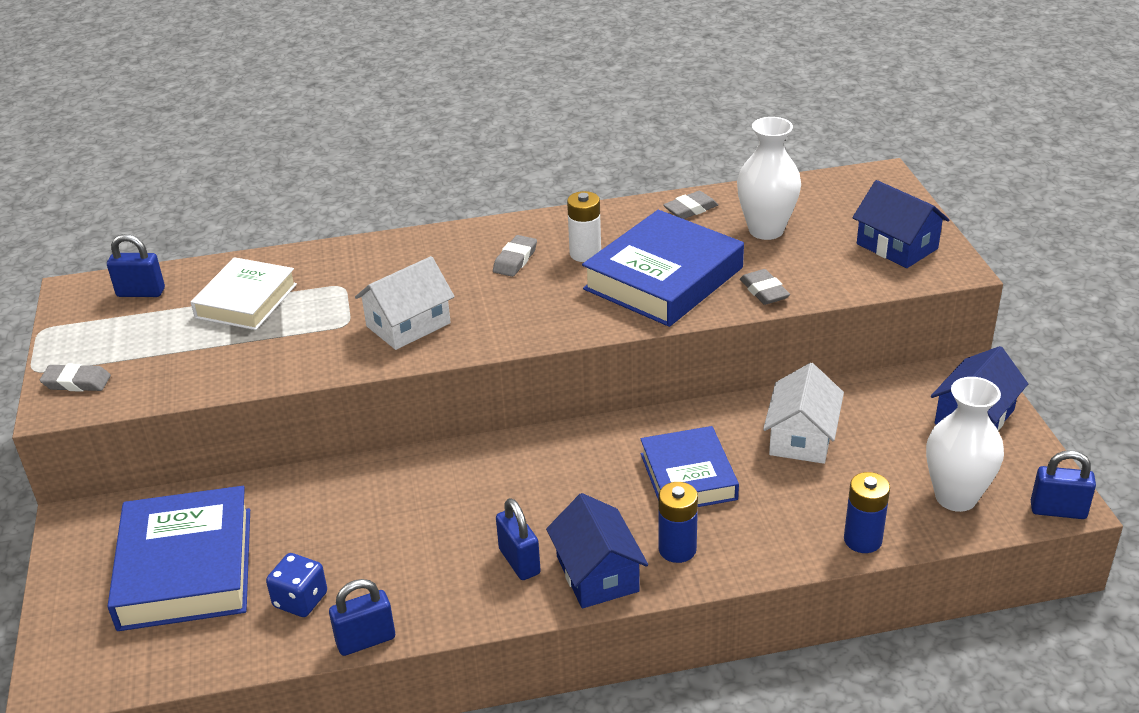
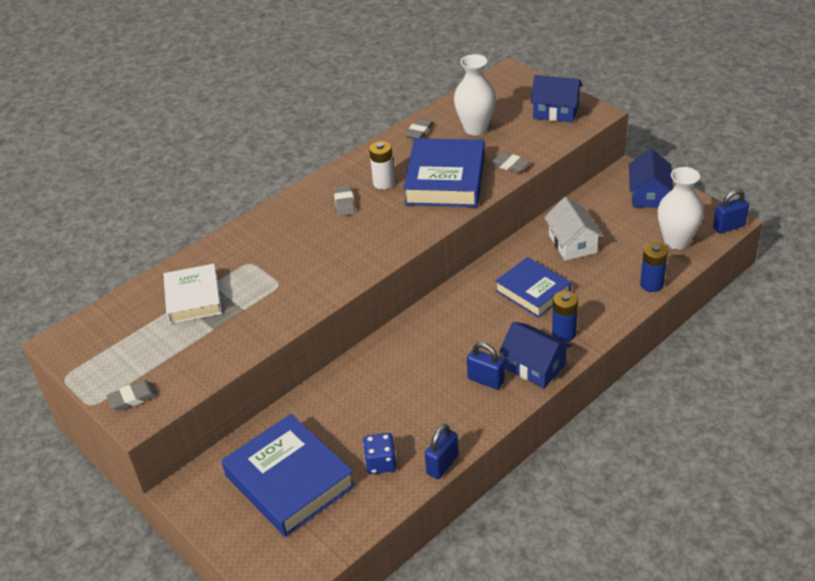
camera: 30 degrees left, 5 degrees up
(141, 292) = (110, 324): blue padlock -> none
(408, 325) = (319, 269): white house -> none

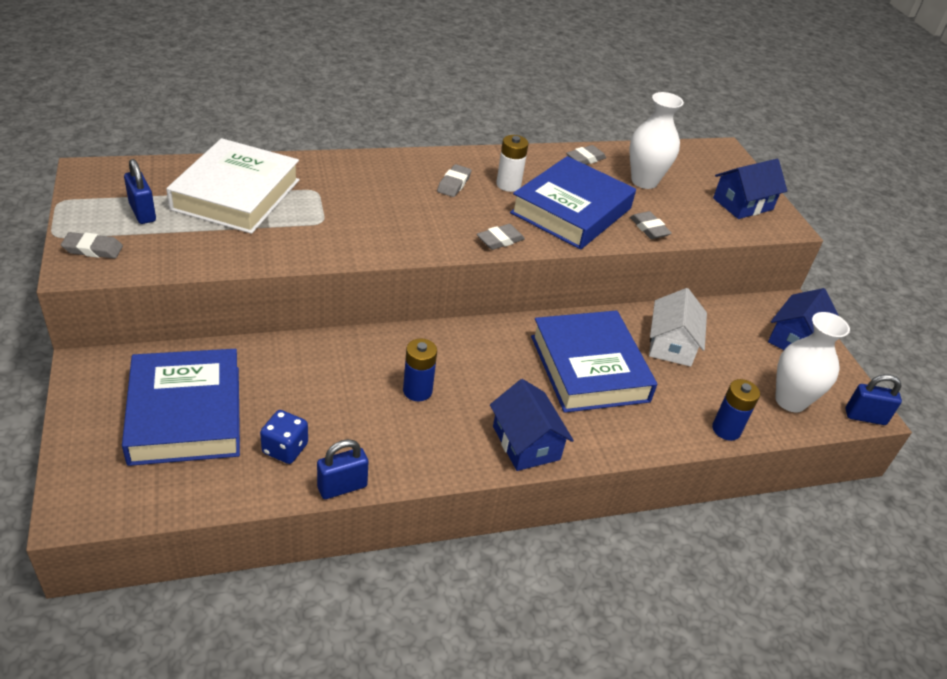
camera: 20 degrees right, 0 degrees up
(193, 298) = (236, 194): white book -> white book, size x1.53
(417, 230) = (500, 240): none -> grey eraser
(486, 380) = (463, 428): blue padlock -> blue padlock (142, 213)
(533, 291) = (589, 368): blue book -> blue book, size x1.53
(556, 111) = (742, 204): blue house -> blue house turned 75 degrees counterclockwise
(564, 333) = (586, 427): blue battery -> blue battery (417, 391)

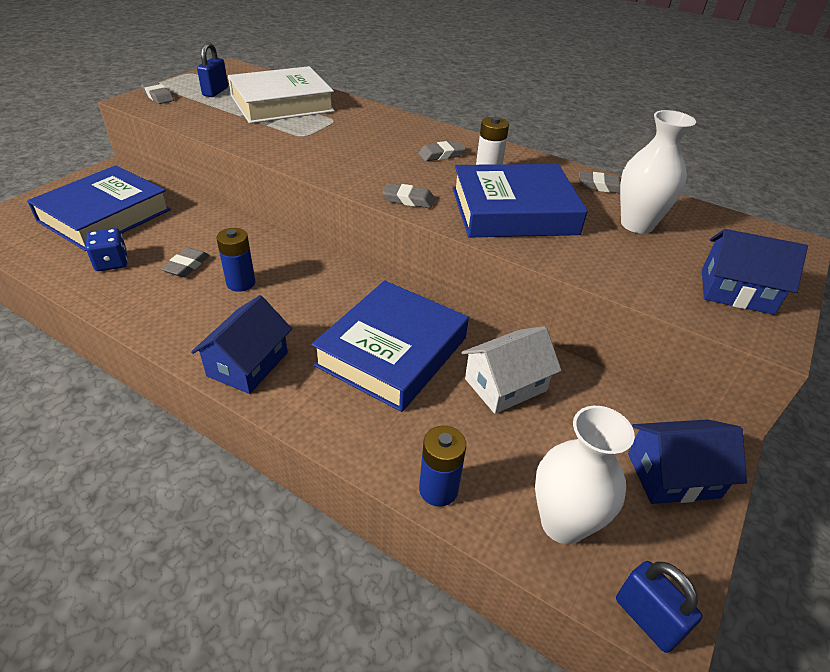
camera: 50 degrees right, 0 degrees up
(342, 487) = (96, 303): blue padlock -> none
(649, 228) = (572, 257): grey eraser -> grey eraser (186, 266)

